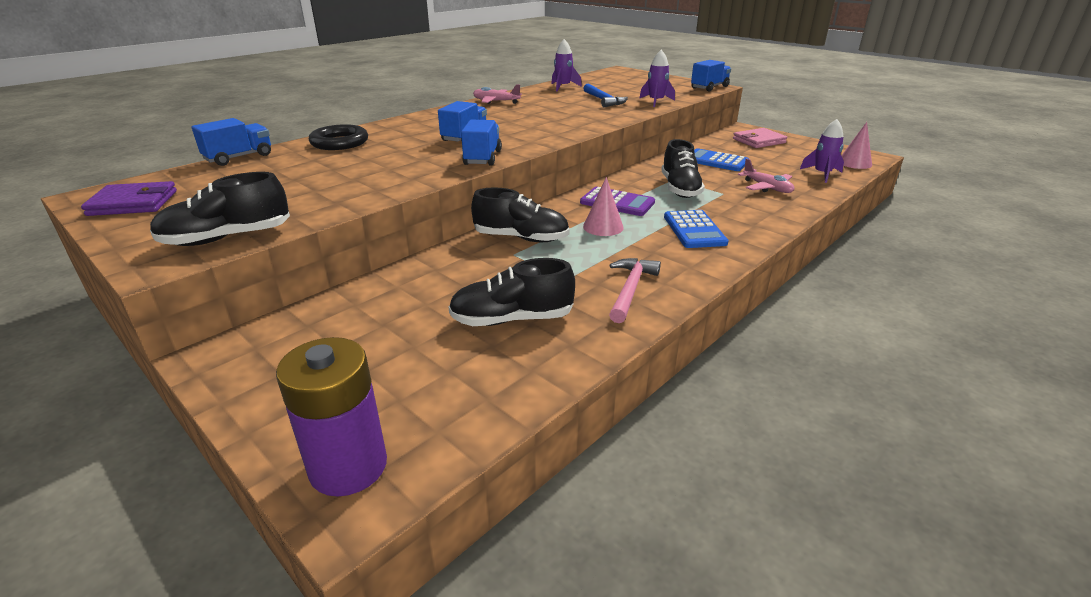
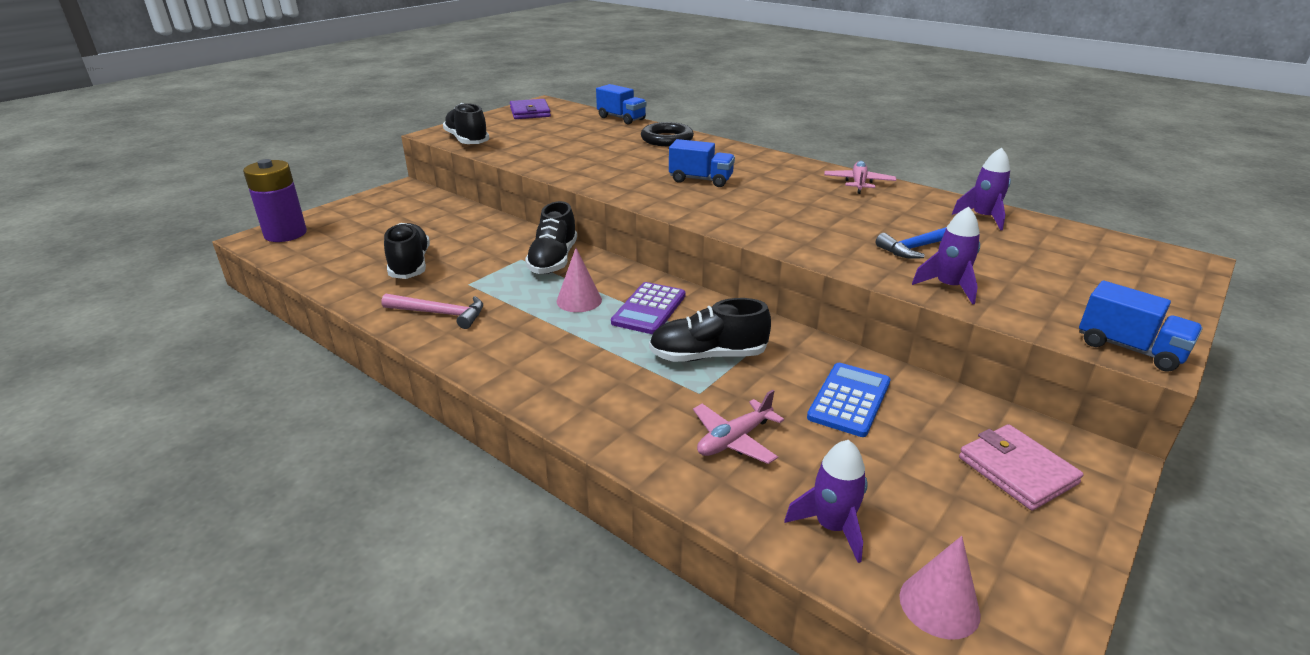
camera: 85 degrees right, 0 degrees up
(482, 158) = (632, 192): blue truck -> none
(694, 230) = (570, 357): blue calculator -> none

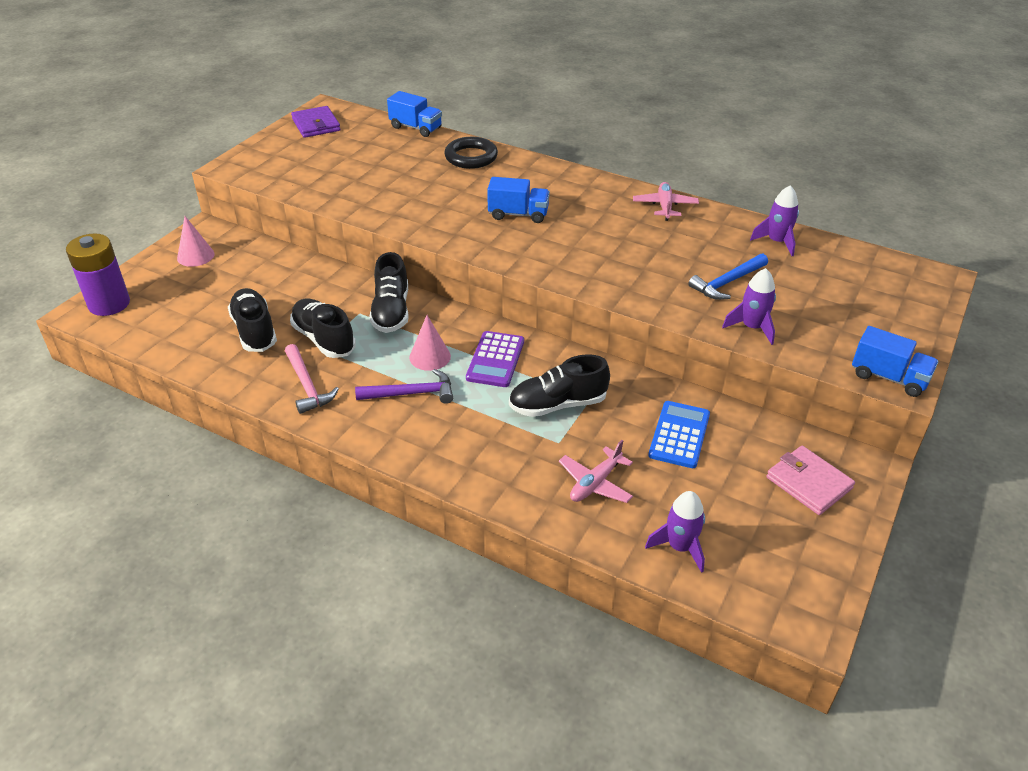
camera: 10 degrees left, 10 degrees up
(440, 314) = (307, 385): pink hammer -> pink hammer turned 60 degrees clockwise
(467, 140) = (266, 175): black shoe -> black shoe (324, 339)
(547, 330) = (411, 393): none -> purple hammer
(939, 605) = (758, 595): pink cone -> pink cone (195, 256)

